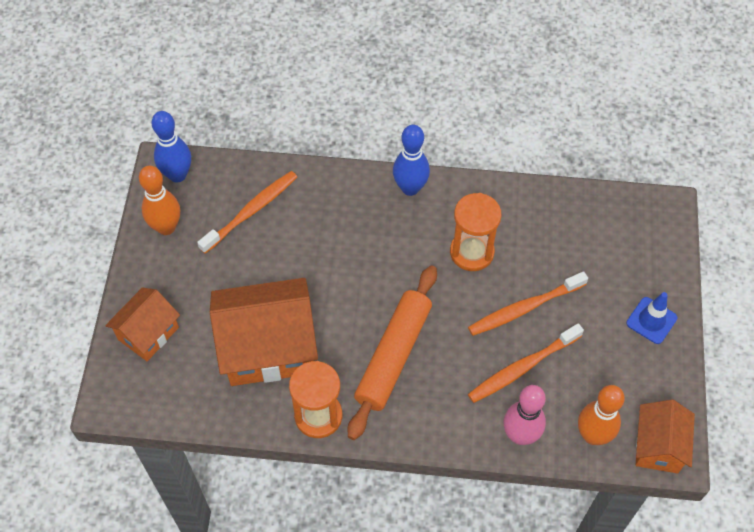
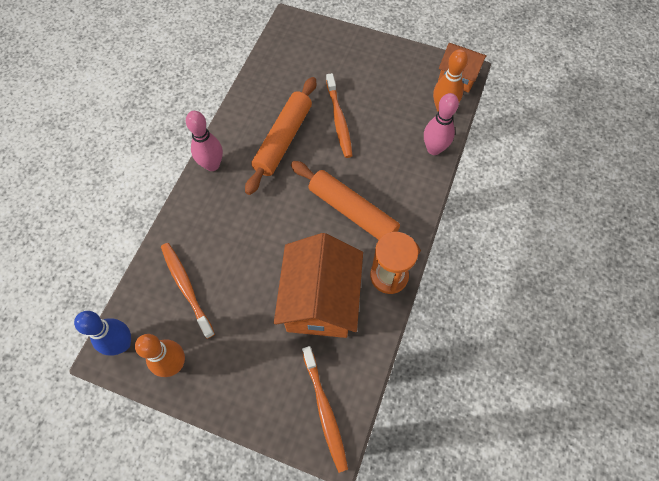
camera: 75 degrees left, 5 degrees up
(148, 333) = (277, 399): orange house -> none
(410, 188) = (212, 165): blue bowling pin -> pink bowling pin
(471, 252) = (283, 139): orange hourglass -> orange rolling pin
(523, 367) = (384, 133): orange toothbrush -> orange toothbrush (324, 410)
(651, 320) = (369, 54): blue traffic cone -> none

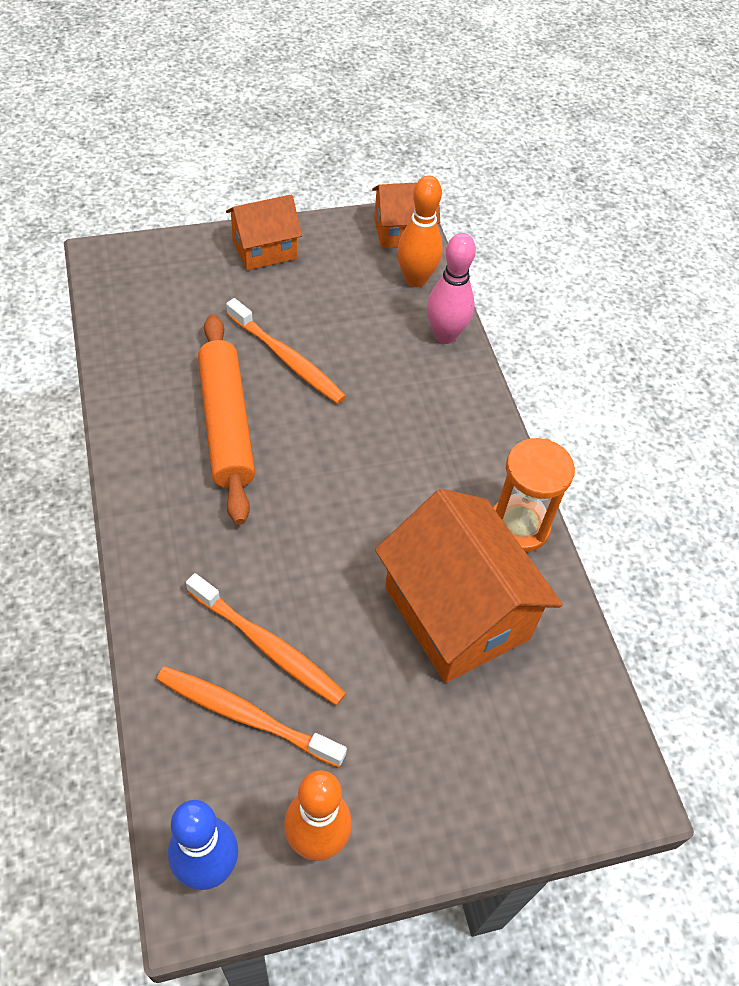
camera: 40 degrees left, 10 degrees down
(212, 165) = (143, 515): pink bowling pin -> none
(324, 410) = (580, 754): orange toothbrush -> orange toothbrush (267, 645)
(352, 212) = (404, 470): orange rolling pin -> none
(373, 53) = (264, 250): none -> orange house

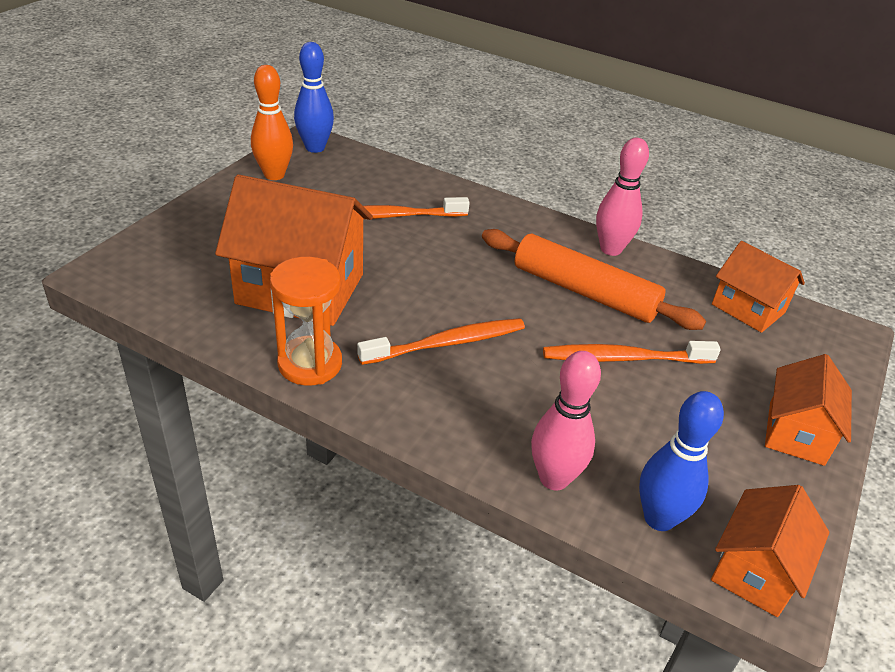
camera: 135 degrees right, 15 degrees down
(133, 320) = (748, 308): none -> orange house
(133, 442) = (611, 249): none -> pink bowling pin
(246, 716) = (365, 190): orange toothbrush -> orange toothbrush (446, 343)
(415, 279) = (659, 518): orange bowling pin -> blue bowling pin

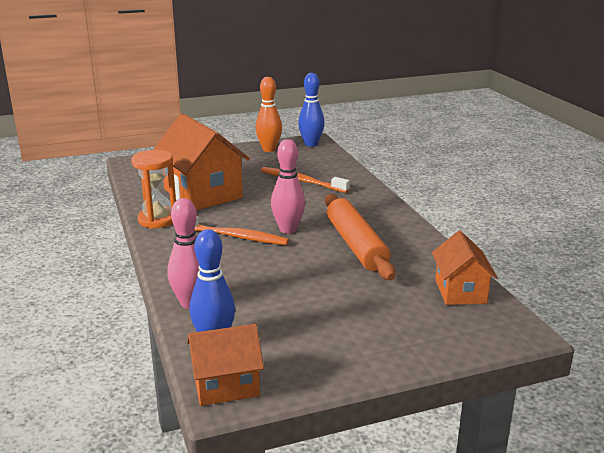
camera: 45 degrees right, 15 degrees down
(611, 249) = (413, 234): pink bowling pin -> pink bowling pin (288, 229)
(625, 358) = (324, 279): orange toothbrush -> none
(796, 433) = (372, 353): orange house -> none

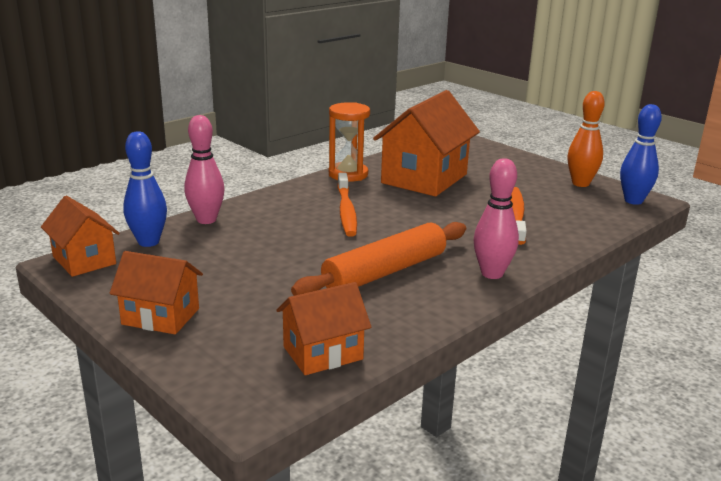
camera: 65 degrees right, 0 degrees up
(288, 229) = (386, 231): pink bowling pin -> pink bowling pin (492, 274)
(371, 352) = (160, 316): none -> orange house

